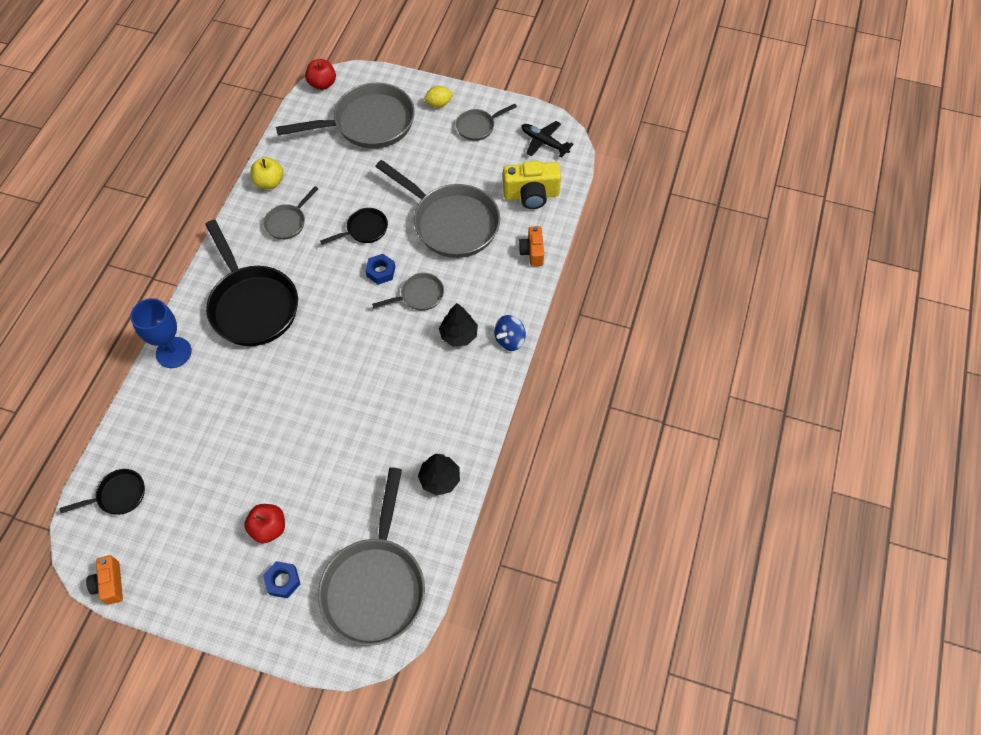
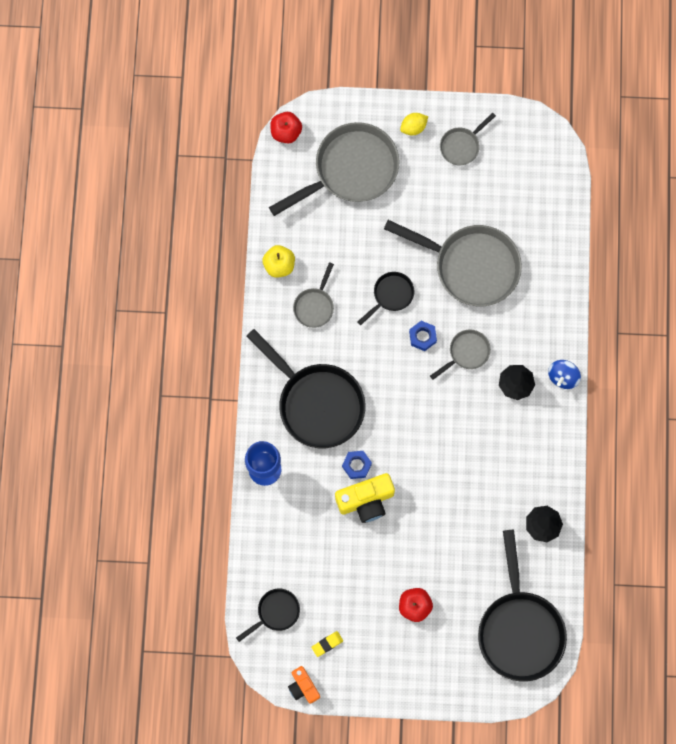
camera: 15 degrees left, 15 degrees up
(157, 544) = (327, 644): none -> yellow eraser
(283, 581) = (443, 646): blue nut -> blue nut (356, 465)
(375, 585) = (519, 629): grey pan -> black pan
(531, 195) = (537, 214): yellow camera -> yellow camera (366, 501)
(532, 252) = (557, 279): orange camera -> none
(544, 142) = (533, 149): black plane -> none

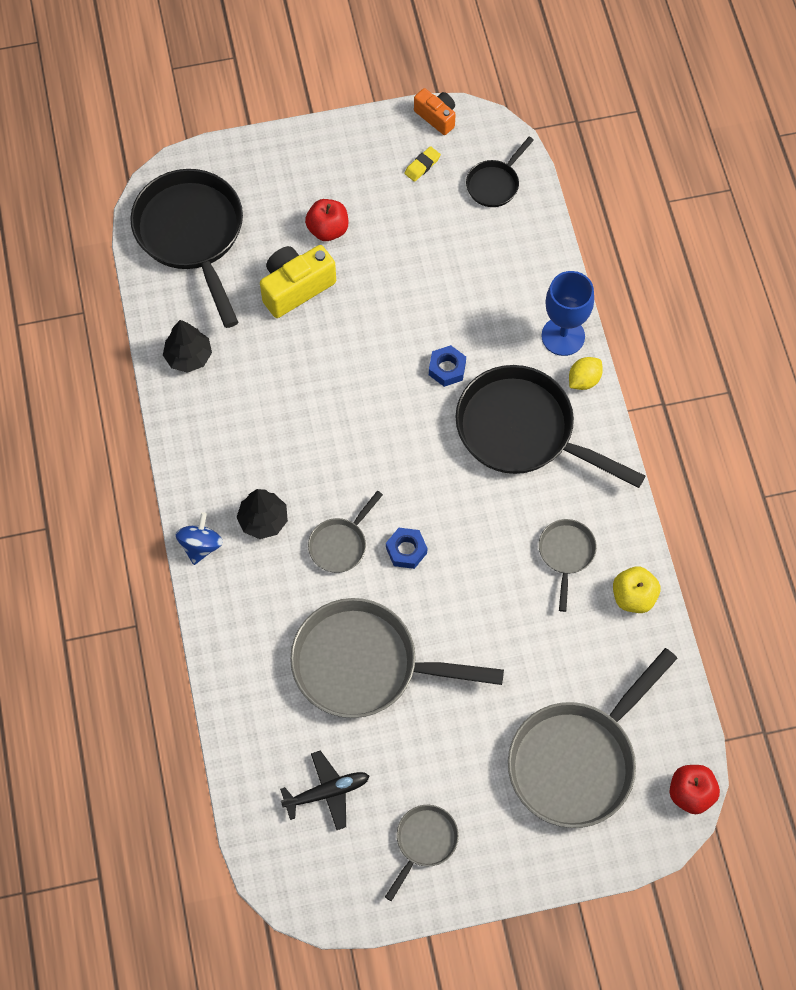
camera: 165 degrees right, 10 degrees down
(366, 501) = (422, 331): yellow camera -> yellow camera (296, 288)
(391, 295) = (465, 595): black pan -> none
(413, 127) = (504, 852): yellow lemon -> yellow lemon (584, 380)
(515, 191) = (326, 792): none -> black plane

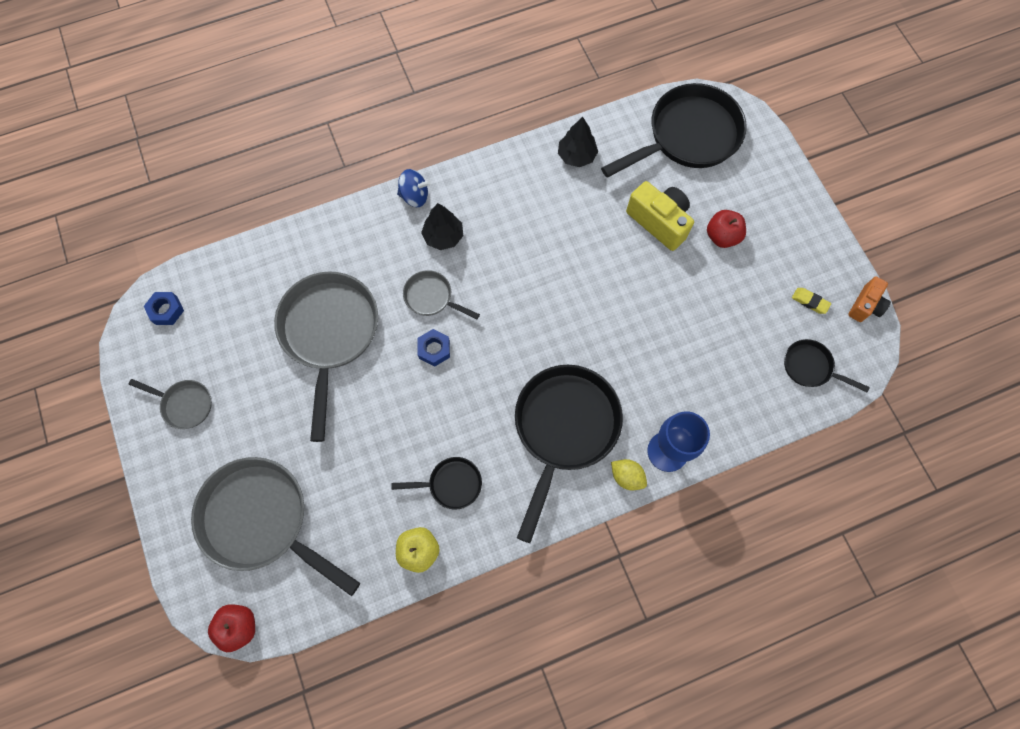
camera: 80 degrees right, 5 degrees up
(326, 792) = (221, 324): black plane -> none
(447, 369) = (611, 355): blue nut -> blue nut (166, 310)
(566, 554) = (451, 484): grey pan -> black pan

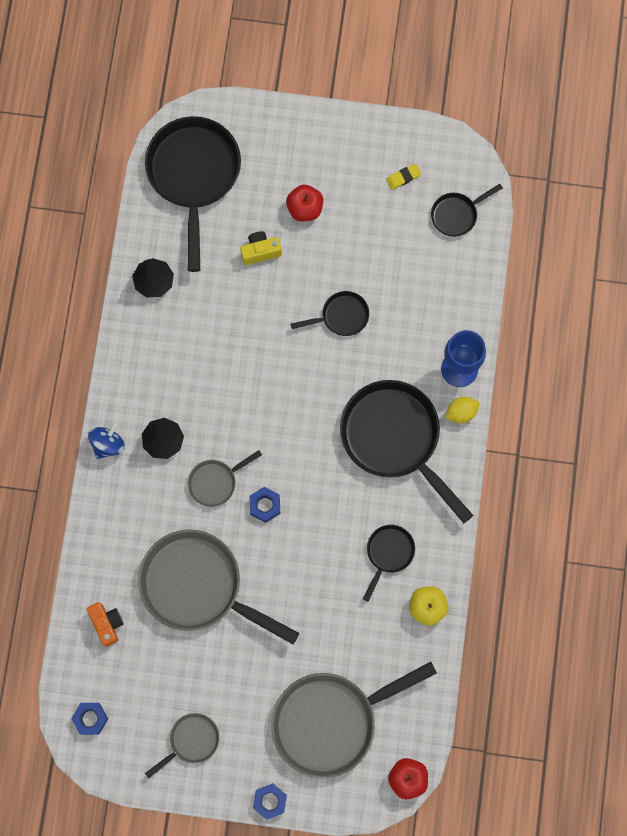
camera: 60 degrees left, 5 degrees up
(159, 505) = (270, 801): none -> blue nut
(647, 319) = (341, 316): none -> black pan
(659, 222) = (260, 251): yellow camera -> yellow camera, size x0.62
(865, 305) = (432, 137): orange camera -> orange camera (107, 624)

